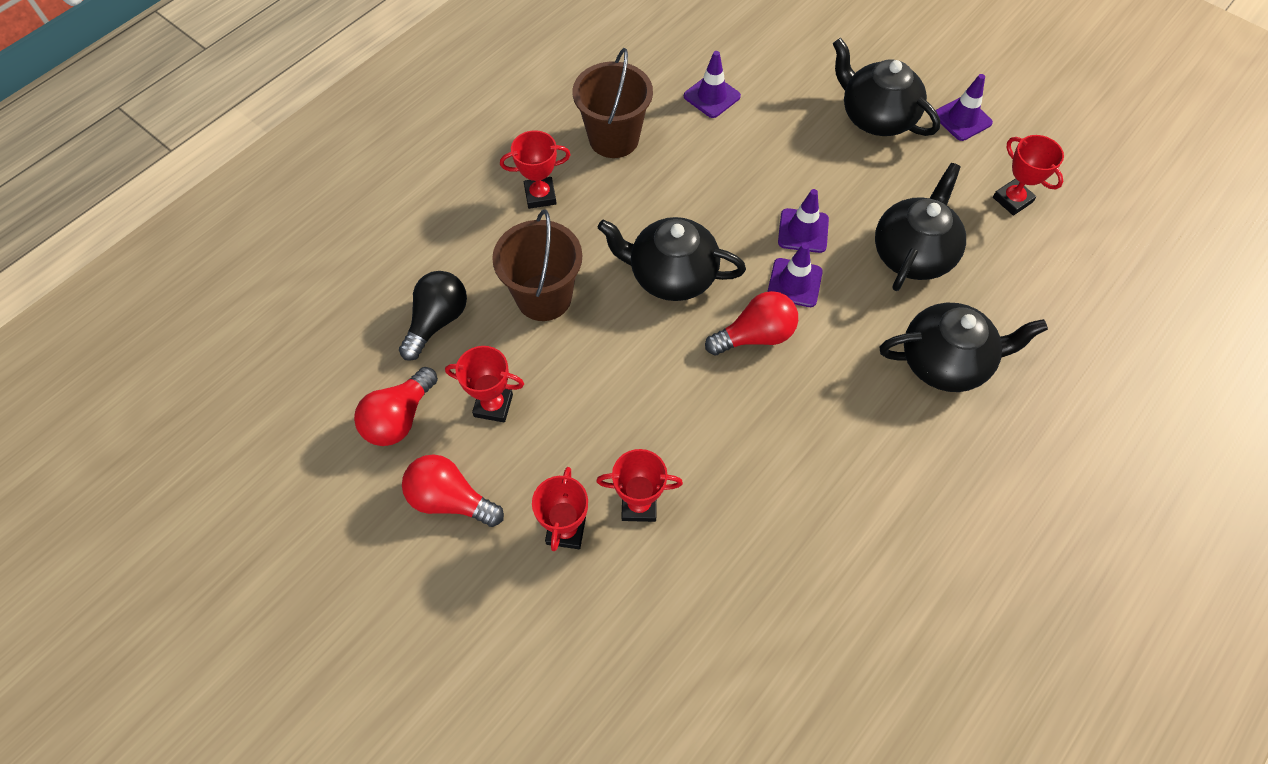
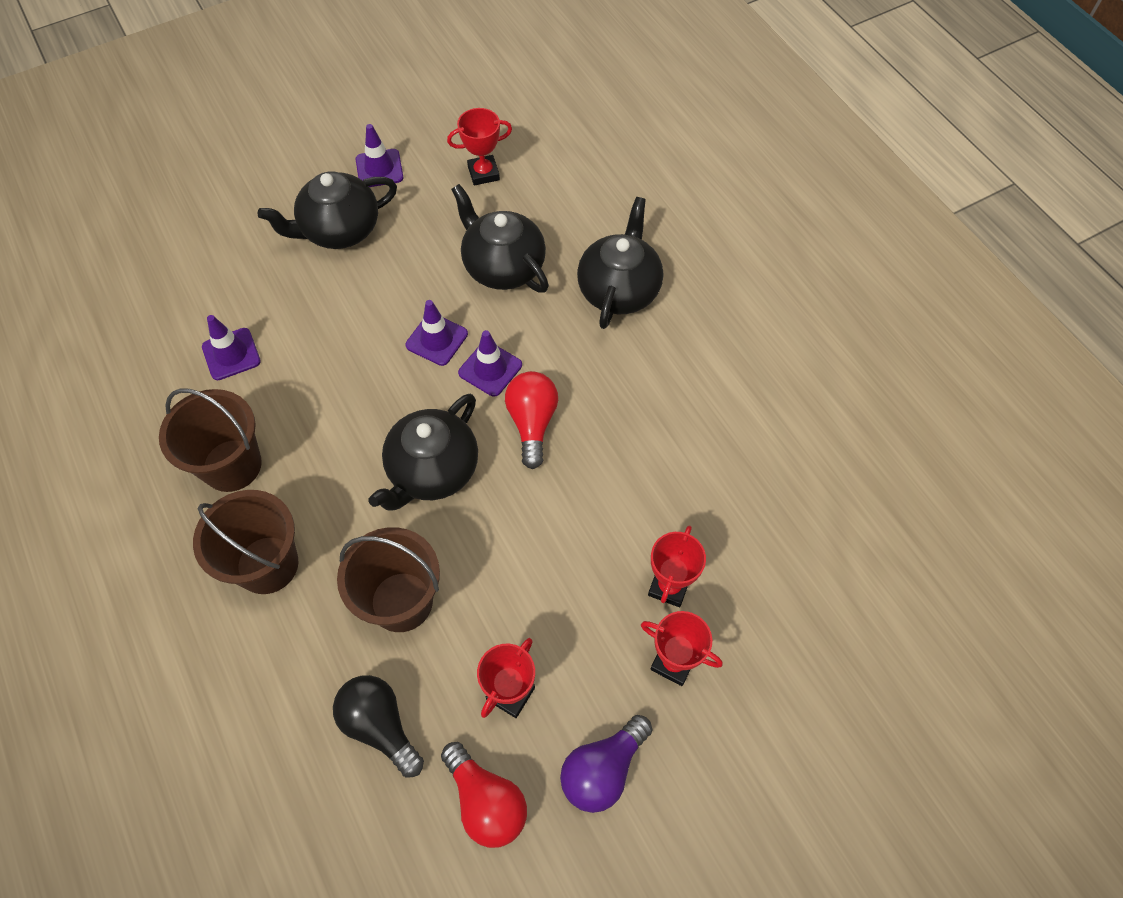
camera: 70 degrees left, 0 degrees up
(450, 499) = (603, 769): red light bulb -> purple light bulb
(540, 195) = (267, 564): red trophy -> brown bucket

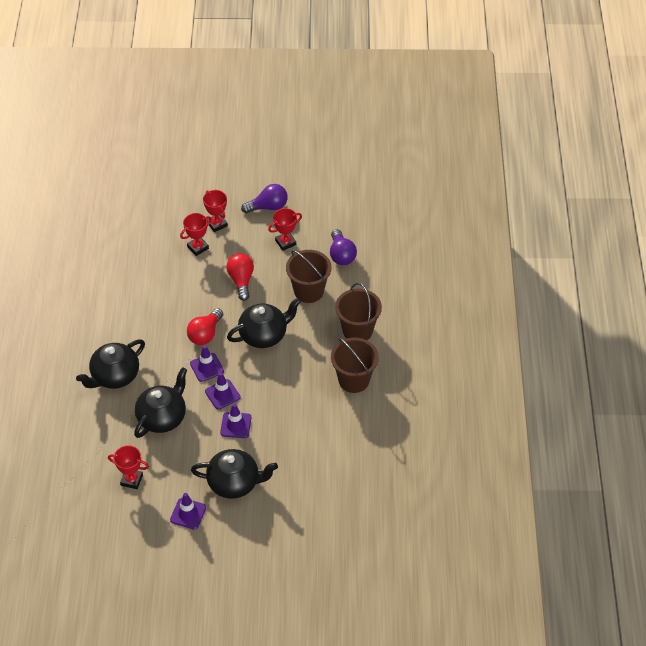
camera: 150 degrees left, 10 degrees down
(231, 354) = (329, 436): purple traffic cone -> purple traffic cone (236, 425)
(380, 726) = (341, 255): black light bulb -> purple light bulb
(486, 801) = (316, 217): red light bulb -> red light bulb (241, 281)
(503, 266) = (162, 417): black teapot -> black teapot turned 135 degrees counterclockwise

